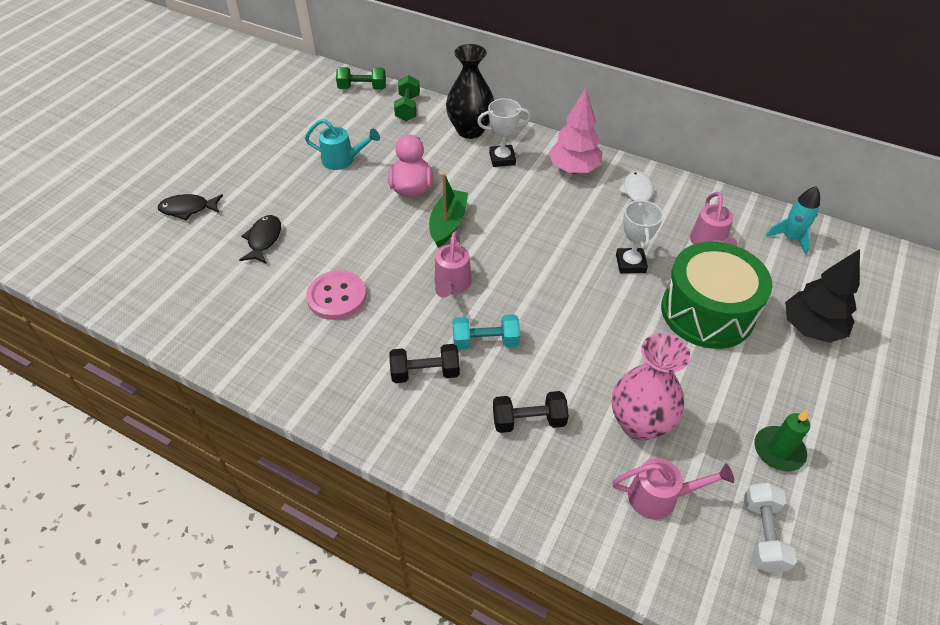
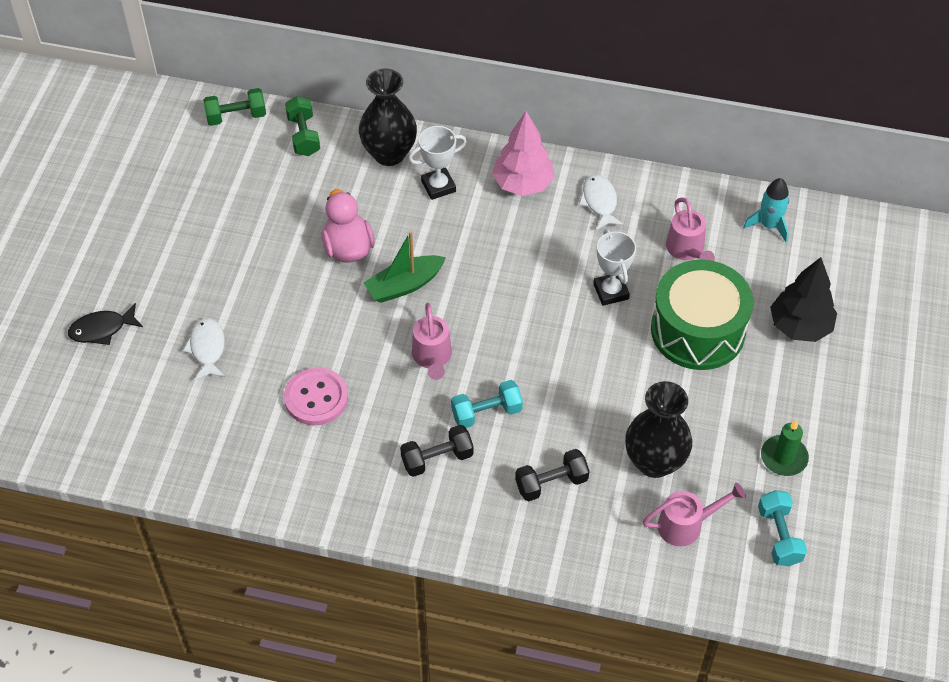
camera: 15 degrees left, 5 degrees up
(264, 240) = (207, 349): black fish -> white fish
(343, 160) = (254, 226): turquoise watering can -> none
(448, 224) = (404, 285): green boat -> green boat turned 120 degrees counterclockwise
(639, 424) = (654, 462): pink vase -> black vase
(762, 534) = (779, 536): white dumbbell -> turquoise dumbbell

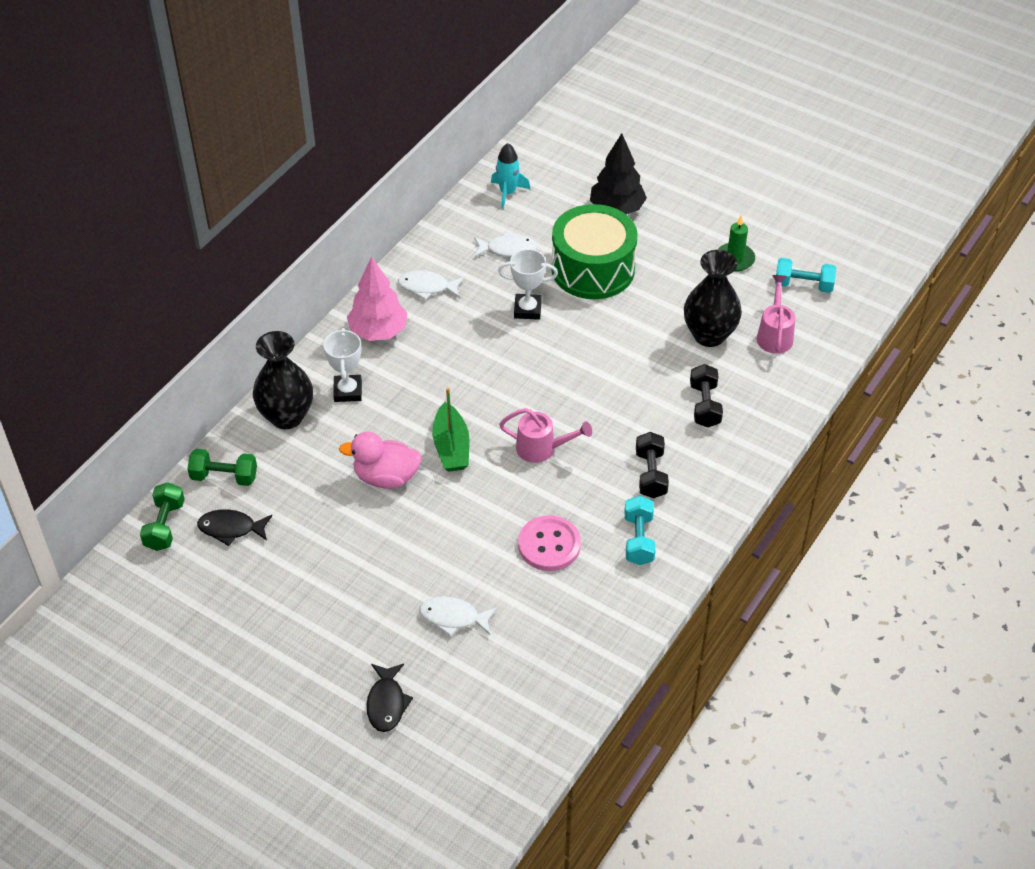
camera: 70 degrees left, 5 degrees down
(249, 160) = (231, 528): none -> black fish
(486, 413) = (617, 427): turquoise dumbbell -> turquoise dumbbell (638, 539)
(687, 250) = (508, 249): pink watering can -> white fish

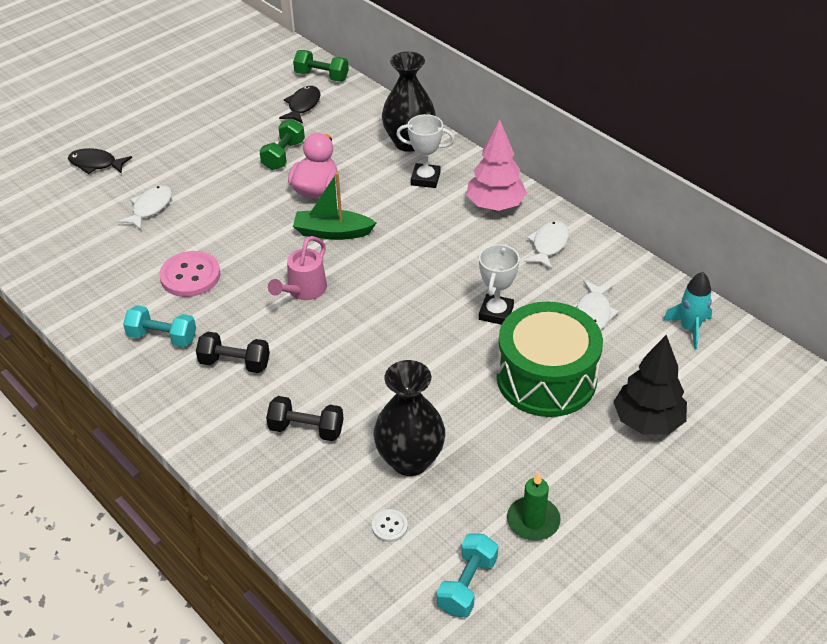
camera: 105 degrees right, 5 degrees down
(224, 476) = (357, 106): green dumbbell -> green dumbbell (283, 155)
(775, 335) = (389, 526): pink watering can -> white button

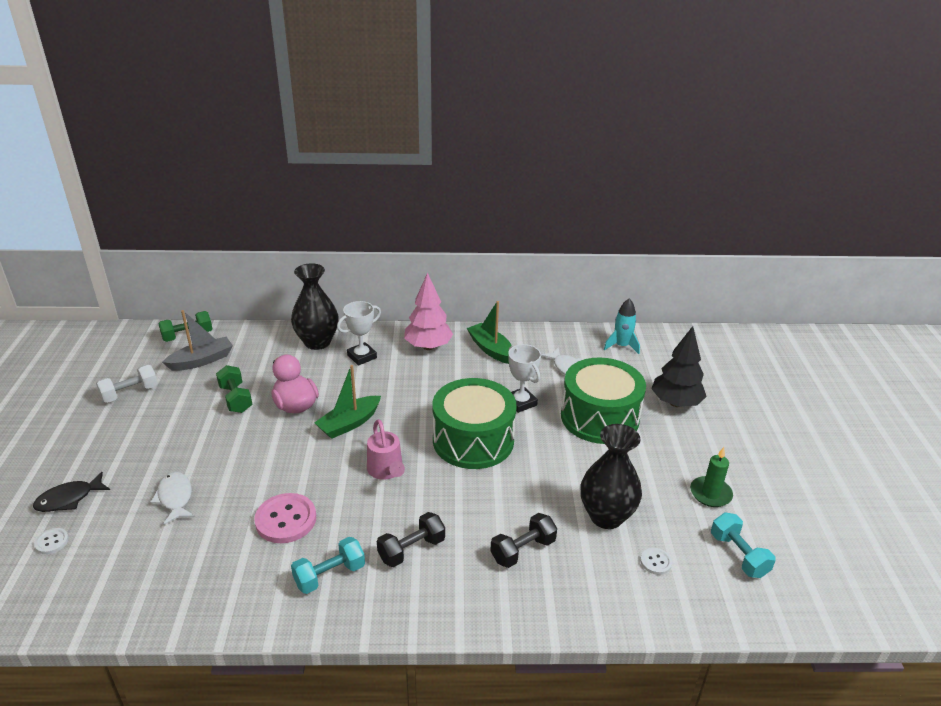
camera: 50 degrees left, 10 degrees down
(54, 188) = (52, 542): none -> white button
(223, 104) = (130, 393): none -> white dumbbell
(303, 106) = (201, 361): black fish -> grey boat
(404, 315) = (473, 440): none -> green drum
(548, 245) = (491, 349): white fish -> green boat

